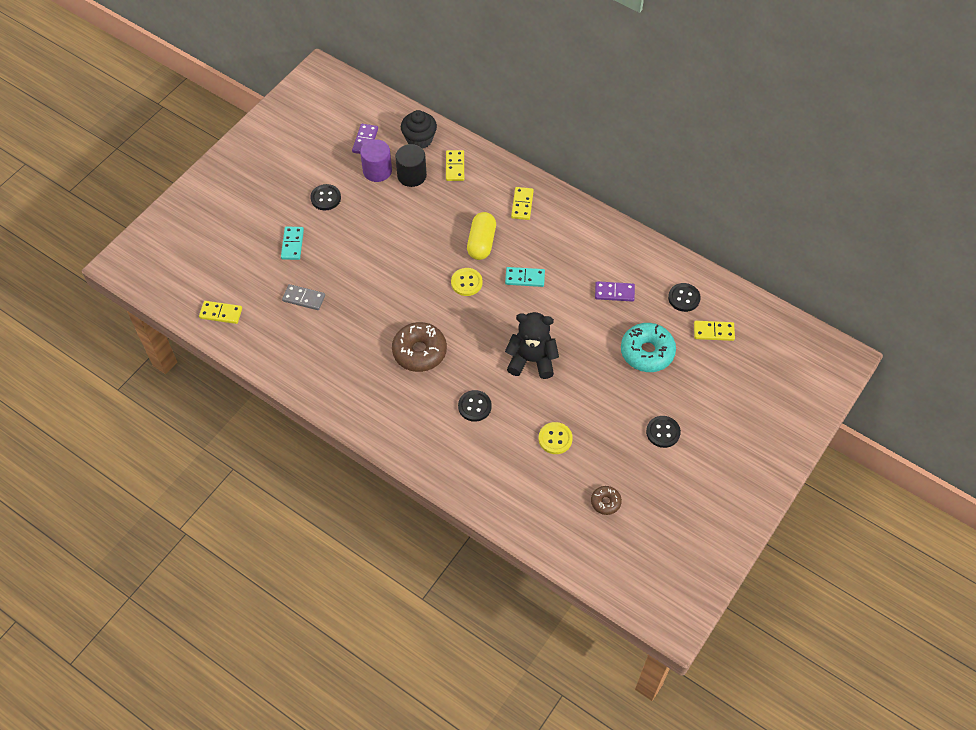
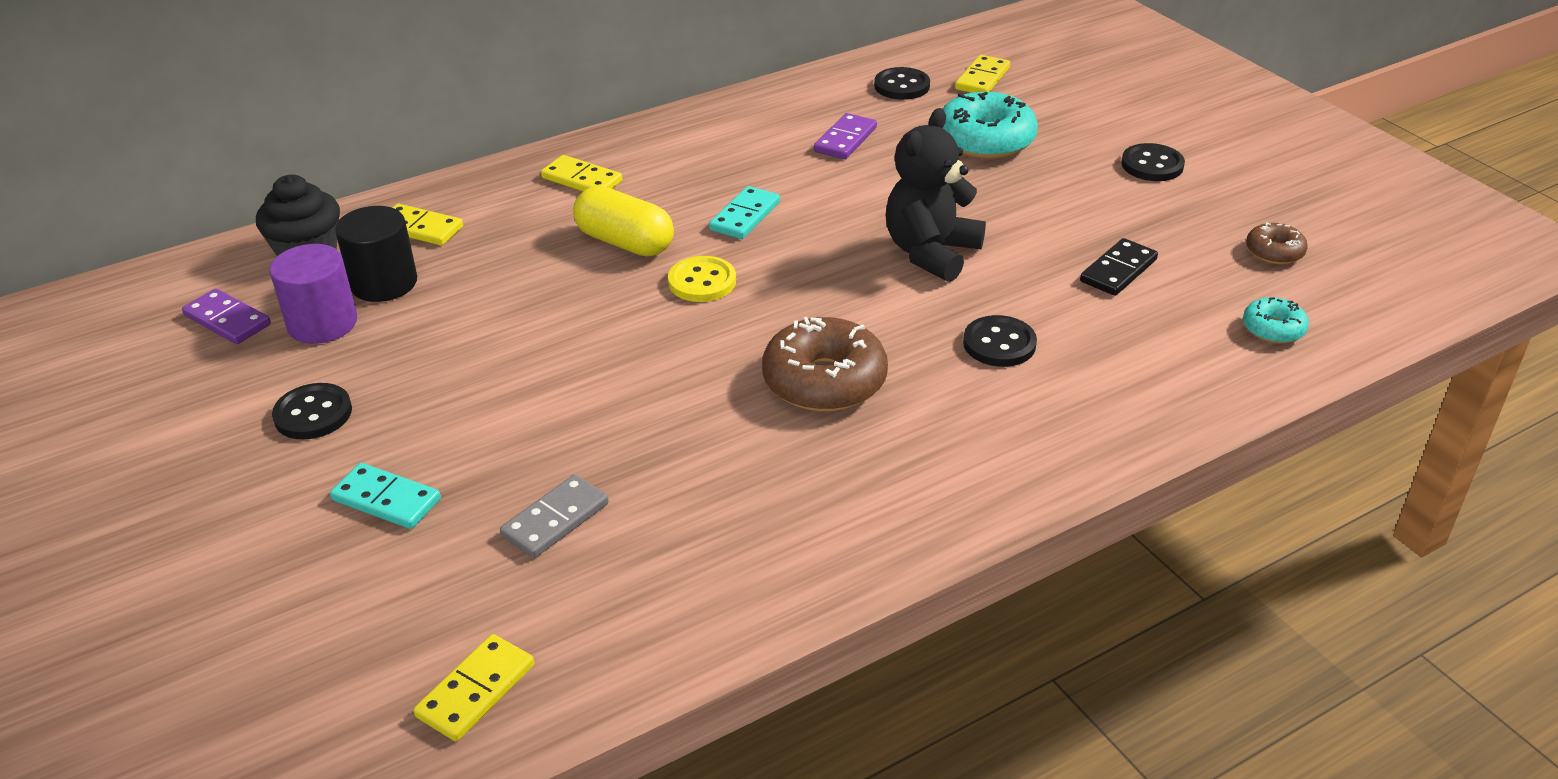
camera: 65 degrees left, 20 degrees down
(537, 511) = (1273, 329): none -> turquoise donut
(555, 439) = (1118, 270): yellow button -> black domino

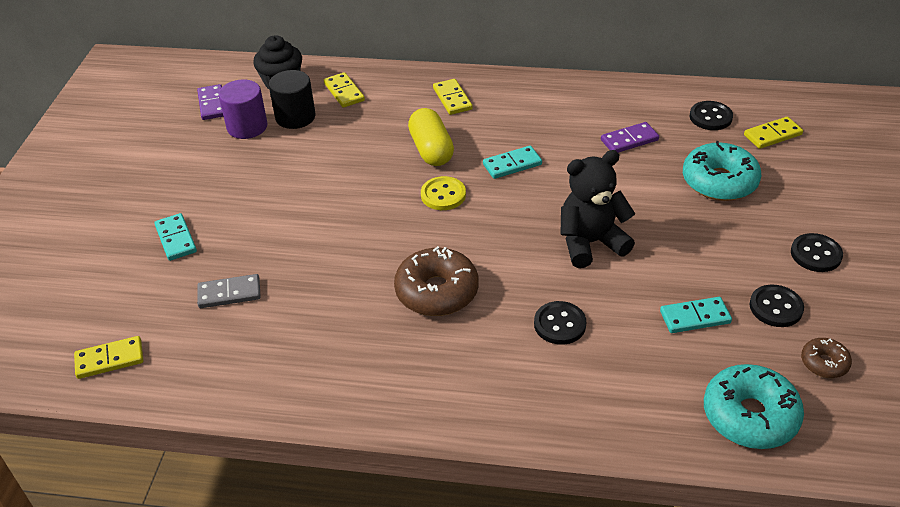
camera: 40 degrees right, 5 degrees up
(313, 414) = (194, 175): black button -> black button (776, 307)
(1118, 270) = (695, 317): black domino -> turquoise domino
(1273, 329) = (750, 416): turquoise donut -> turquoise donut, size x1.92

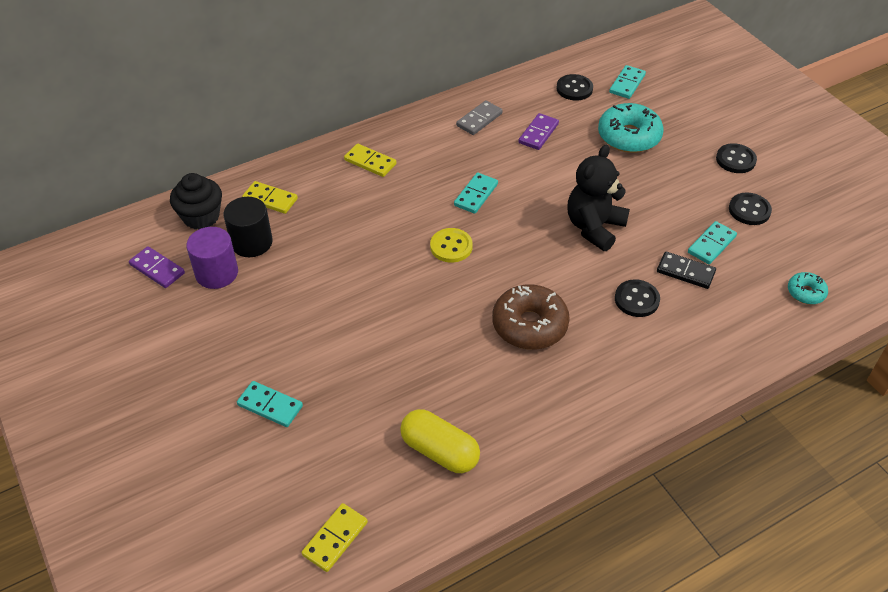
camera: 40 degrees left, 5 degrees up
(229, 293) = (372, 422): grey domino -> grey domino (479, 120)
(431, 150) = (401, 214): yellow capsule -> yellow capsule (440, 451)
(637, 327) = (685, 272): none -> black domino
(750, 416) = (805, 292): turquoise donut -> turquoise donut, size x0.52
(772, 135) = (627, 84): yellow domino -> turquoise domino
(824, 363) = (810, 232): brown donut -> none

